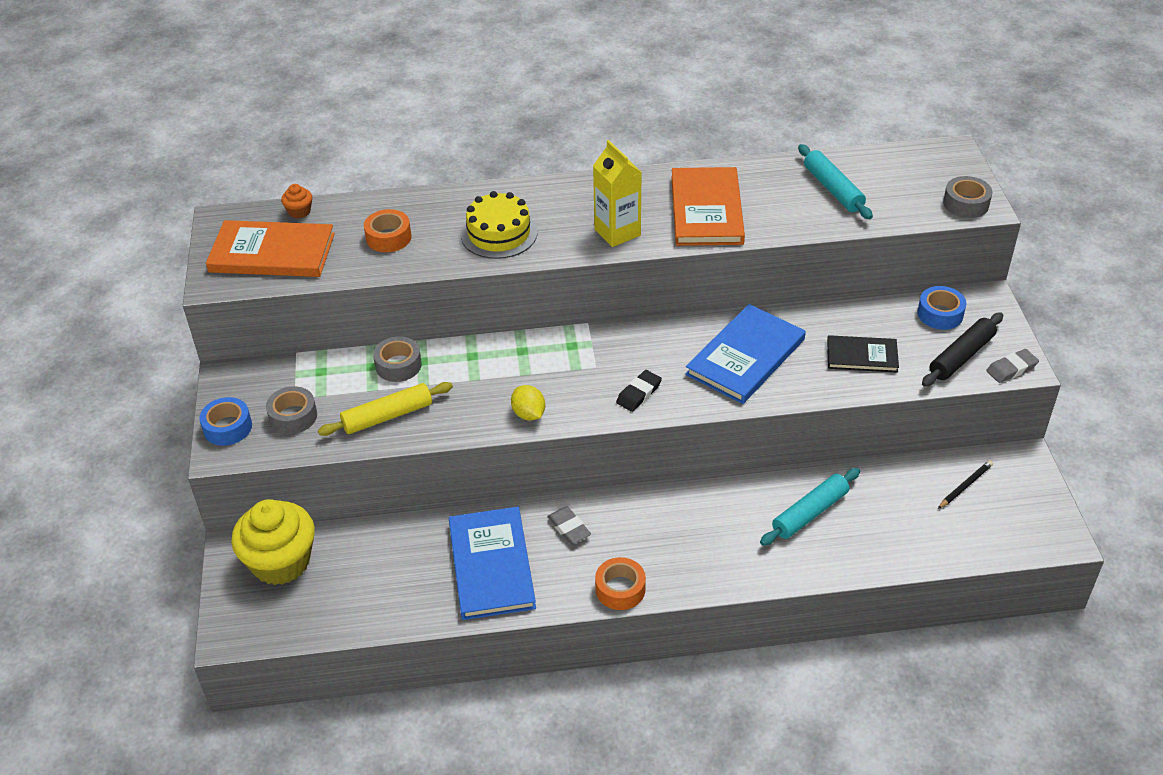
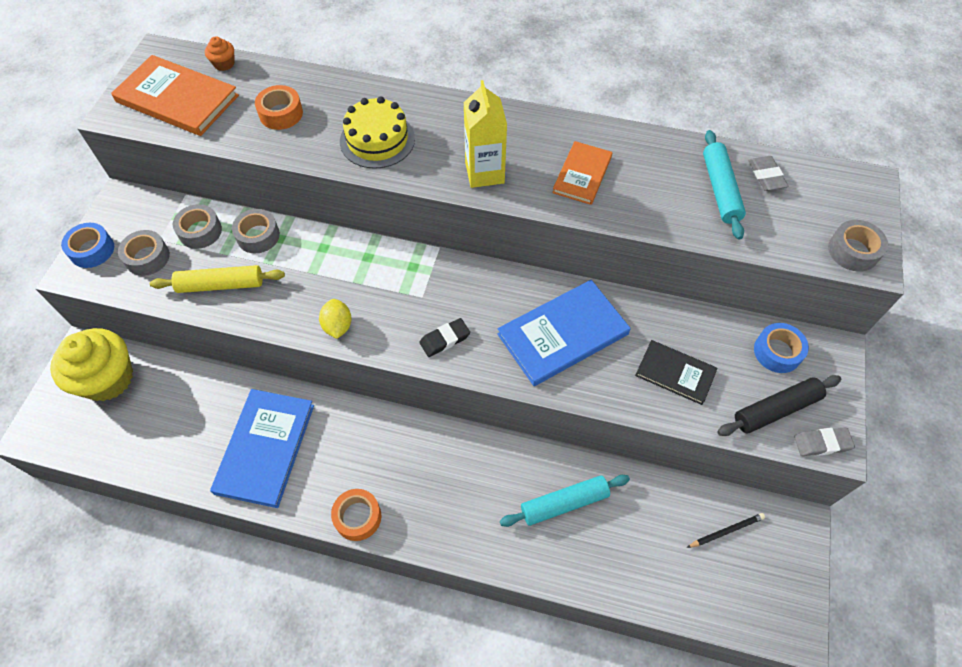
camera: 20 degrees right, 15 degrees up
(334, 379) = (200, 231): none -> grey tape
(569, 528) = (347, 435): grey eraser -> grey eraser (766, 176)
(707, 210) = (582, 174): orange book -> orange book, size x0.60

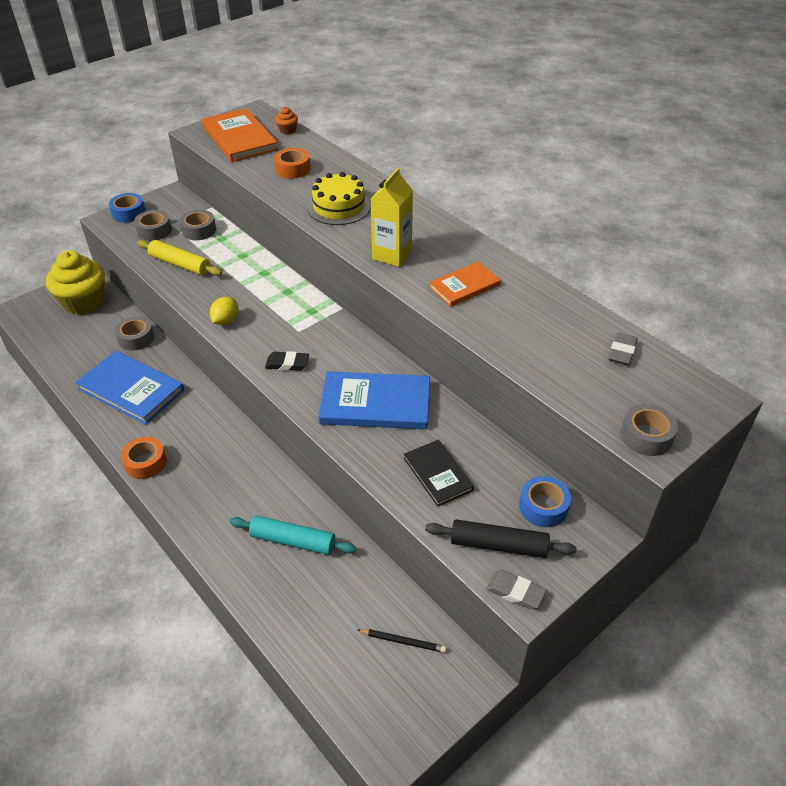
camera: 35 degrees right, 15 degrees down
(258, 236) = (230, 248): grey tape -> grey tape (136, 338)
(265, 448) = (131, 389): blue book -> blue book turned 75 degrees clockwise
(720, 189) = (569, 343): turquoise rolling pin -> none

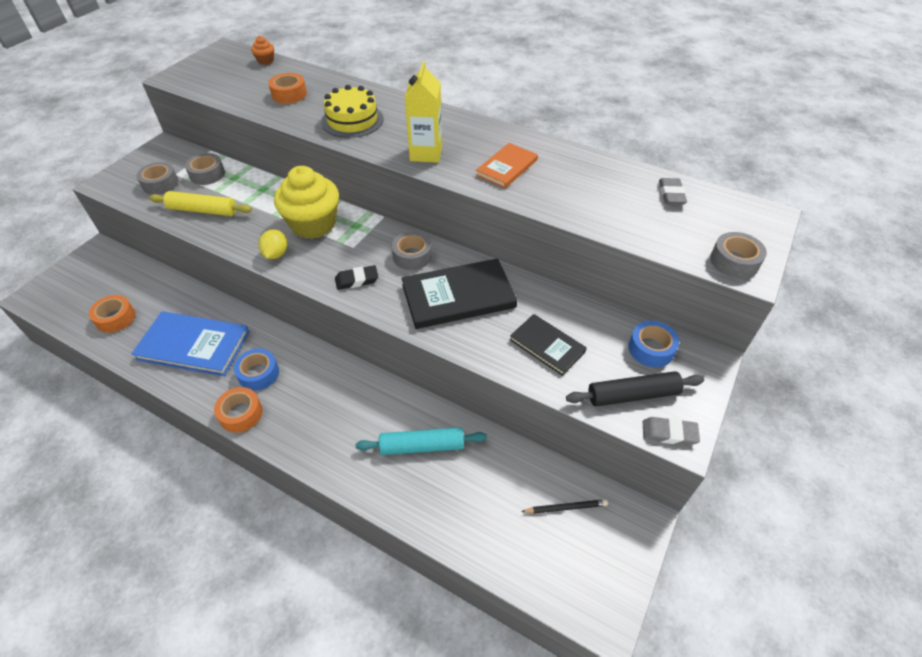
camera: 20 degrees left, 5 degrees up
(76, 347) = (115, 318): none -> orange tape
(84, 302) = (104, 272): yellow cupcake -> yellow cupcake (313, 224)
(128, 213) = (124, 172): blue tape -> blue tape (258, 374)
(136, 338) = (177, 294): grey tape -> grey tape (412, 256)
(239, 138) = (220, 75): orange book -> none
(375, 404) = (458, 296): blue book -> black book

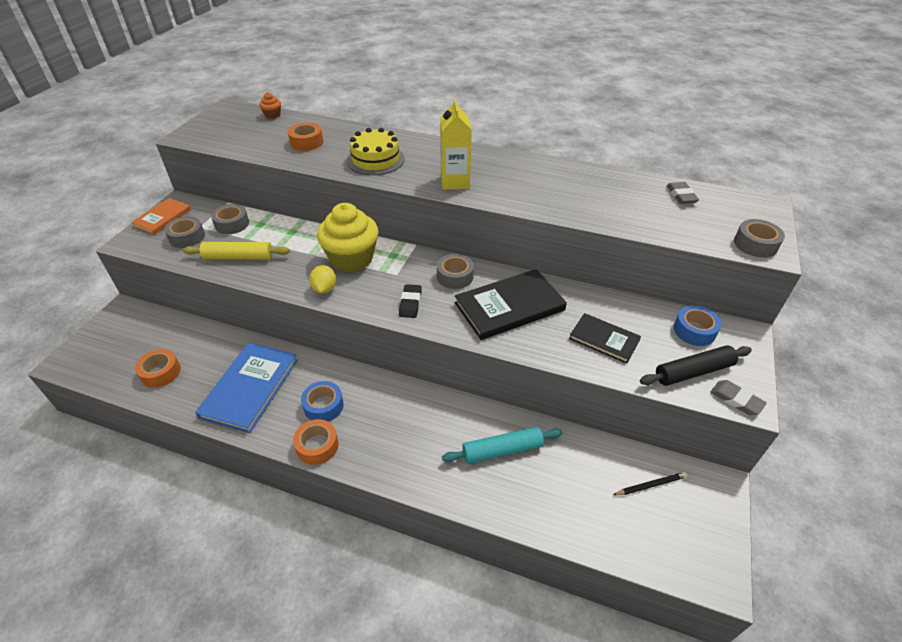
camera: 10 degrees left, 5 degrees down
(194, 345) = (250, 388): blue book -> blue book turned 75 degrees counterclockwise
(357, 280) = (410, 303): black eraser -> black eraser turned 60 degrees counterclockwise
(507, 167) = (532, 187): orange book -> orange book (162, 218)
(669, 433) = (736, 400): grey eraser -> grey eraser turned 45 degrees clockwise

